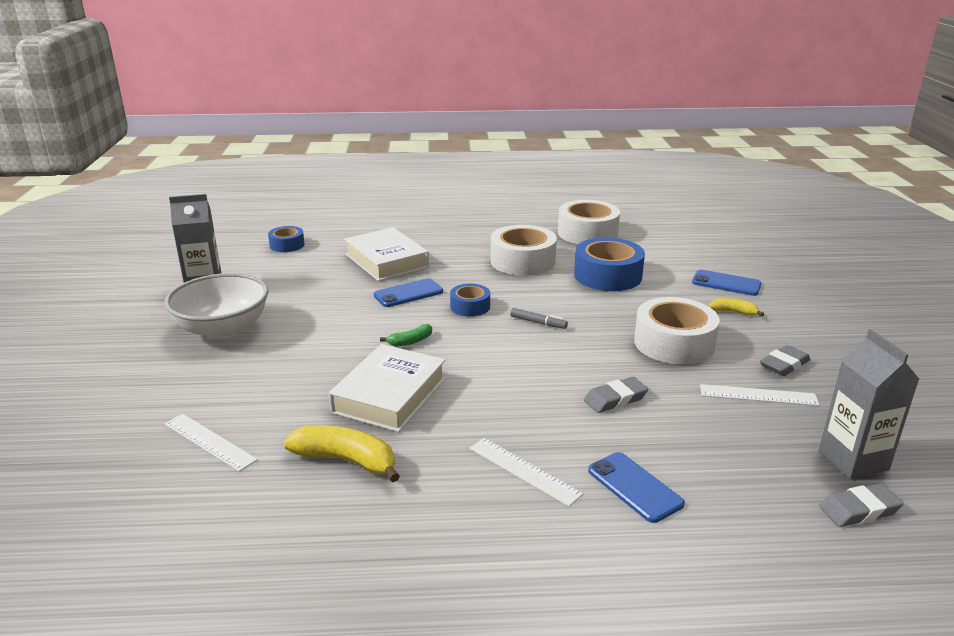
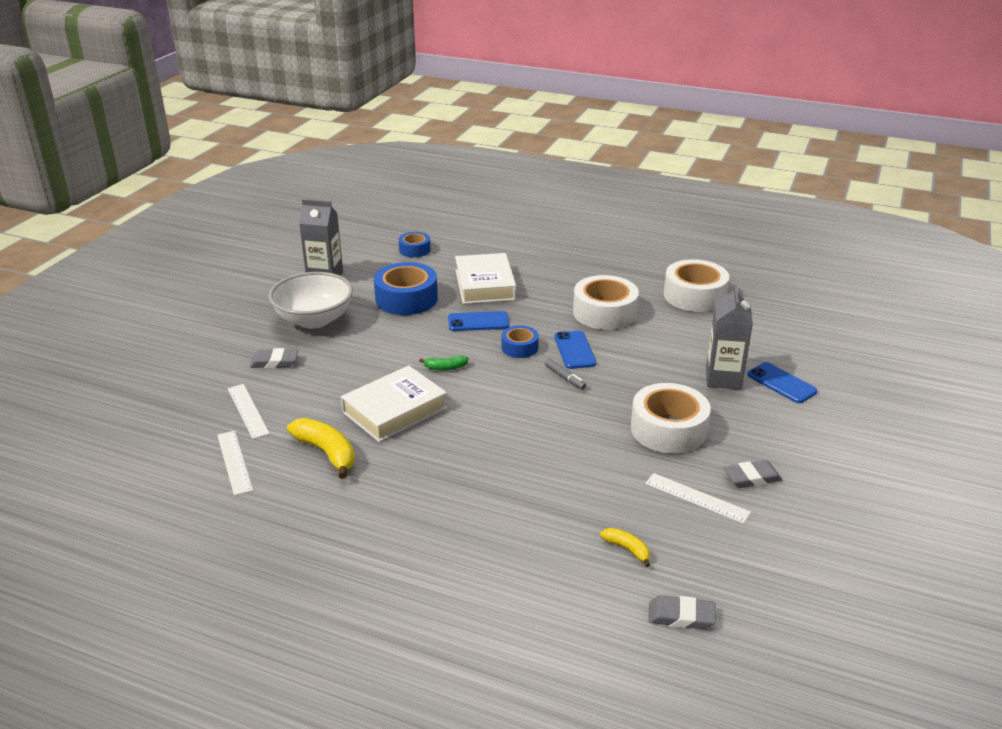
camera: 25 degrees right, 5 degrees up
(524, 471) = (445, 500): white ruler -> white ruler (234, 462)
(607, 275) = (671, 346): blue tape -> blue tape (406, 299)
(615, 399) = (568, 465): grey eraser -> grey eraser (274, 362)
(634, 487) = (517, 539): blue phone -> blue phone (574, 350)
(734, 312) = (758, 414): yellow banana -> yellow banana (627, 549)
(853, 460) = (721, 577): grey carton -> grey carton (723, 378)

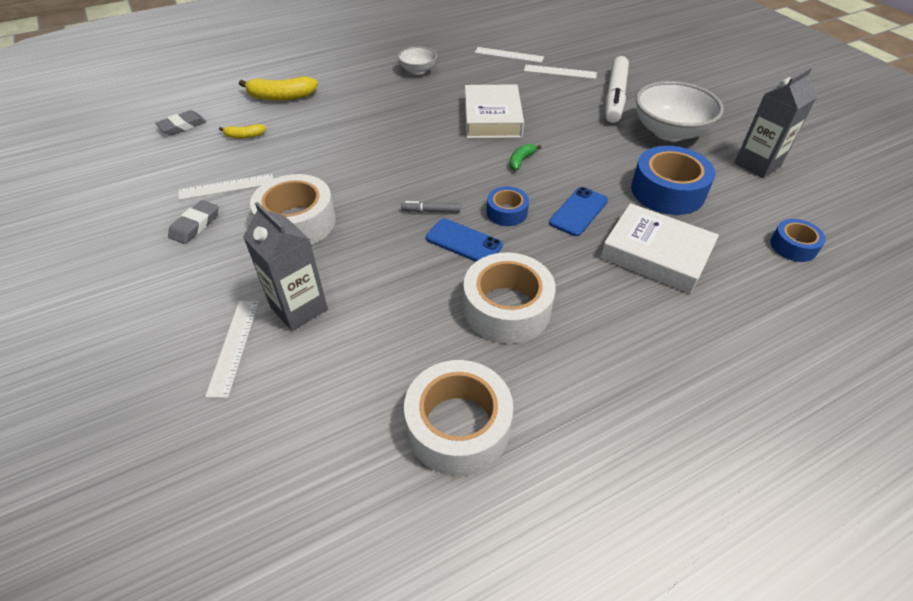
camera: 130 degrees right, 15 degrees up
(274, 362) = (615, 97): grey eraser -> white marker
(327, 453) = (478, 81): yellow banana -> yellow banana (281, 97)
(346, 510) = (418, 70): none -> white bowl
(781, 383) = (234, 346): blue phone -> white ruler

